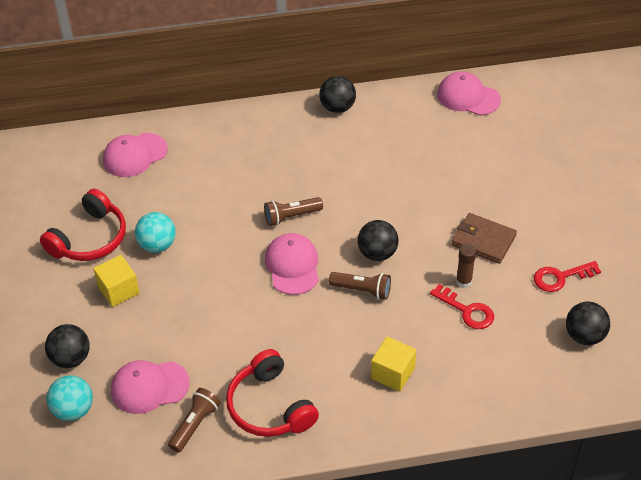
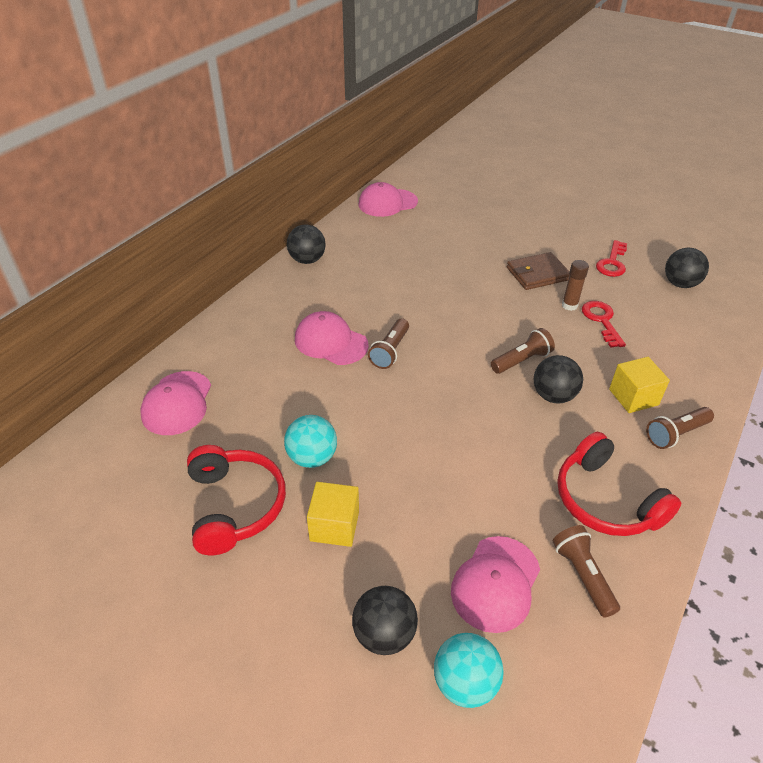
camera: 50 degrees left, 5 degrees down
(270, 406) = (606, 500): red headphones -> red headphones turned 45 degrees clockwise
(292, 266) = (448, 383): pink cap -> pink cap (331, 342)
(377, 253) = (490, 329): black ball -> black ball (553, 396)
(377, 415) = (676, 434): none -> brown flashlight
(467, 310) = (601, 321): red key -> red key turned 90 degrees counterclockwise

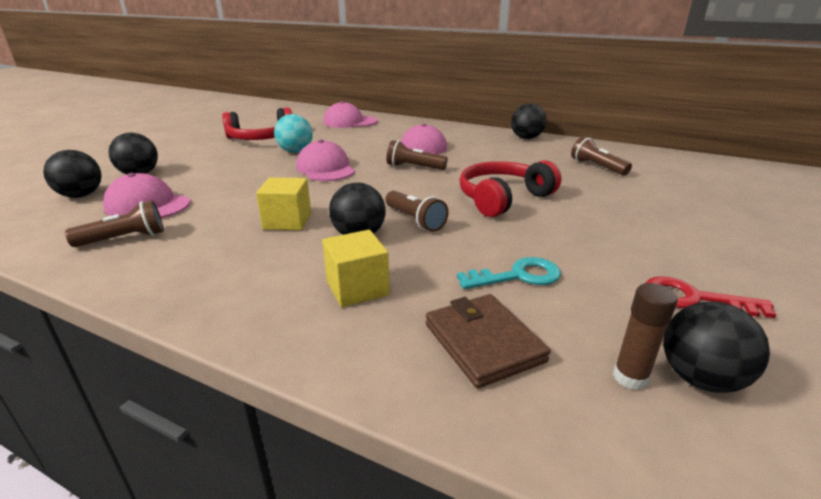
camera: 85 degrees right, 15 degrees down
(334, 526) = (233, 159): yellow cube -> yellow cube (287, 221)
(387, 203) = (661, 159): pink cap -> pink cap (325, 168)
(465, 683) = (81, 195): turquoise ball -> black ball
(537, 274) = (597, 234): brown wallet -> brown wallet (483, 342)
(569, 305) = (539, 253): brown glue stick -> brown glue stick (630, 377)
(601, 321) = (518, 276): red key -> turquoise key
(606, 500) = (200, 256): red headphones -> red headphones (503, 198)
(676, 434) = (283, 316): brown flashlight -> brown flashlight (597, 167)

